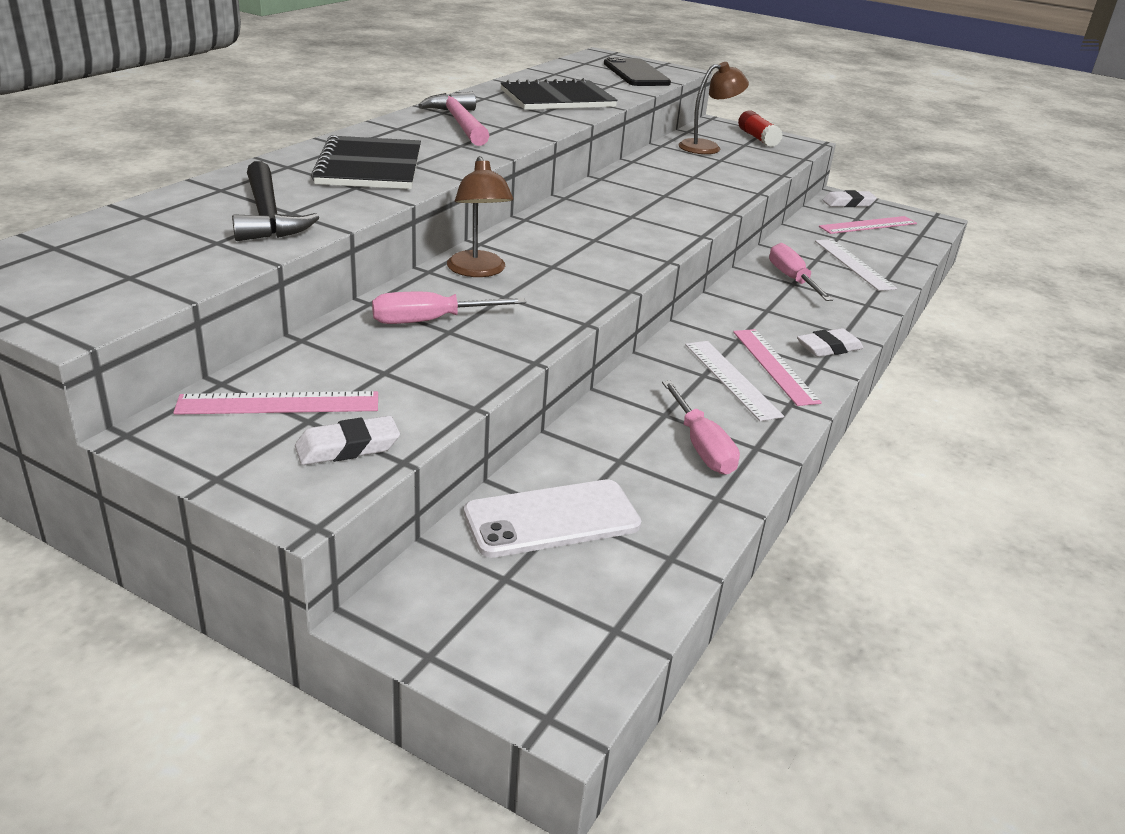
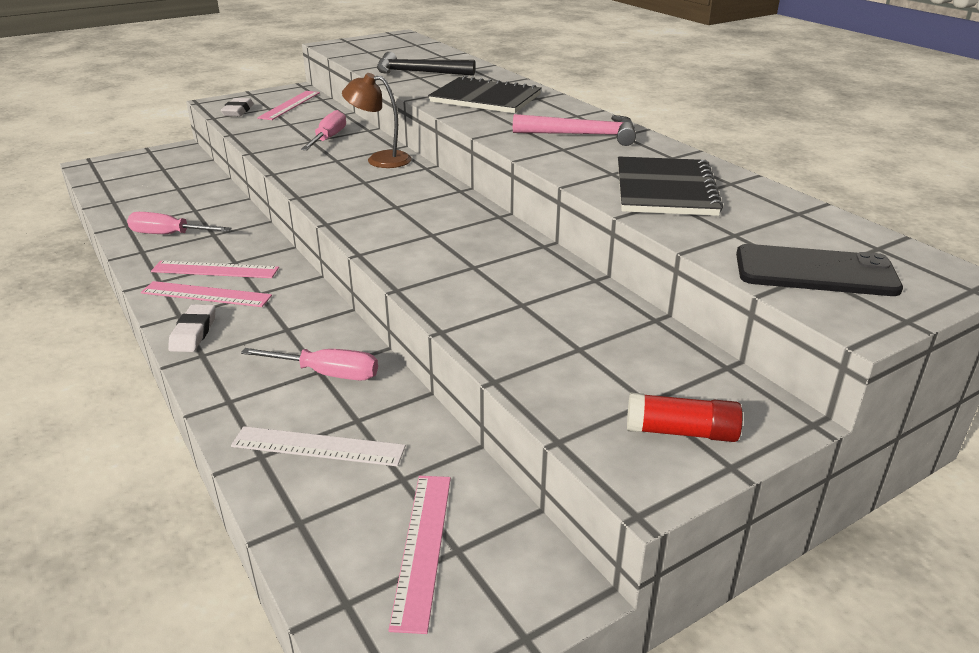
camera: 120 degrees right, 0 degrees up
(552, 519) = (180, 184): white phone -> none
(707, 147) = (638, 356): brown lamp -> none
(731, 379) = (215, 270): white ruler -> pink ruler
(848, 203) = (525, 580): white eraser -> none

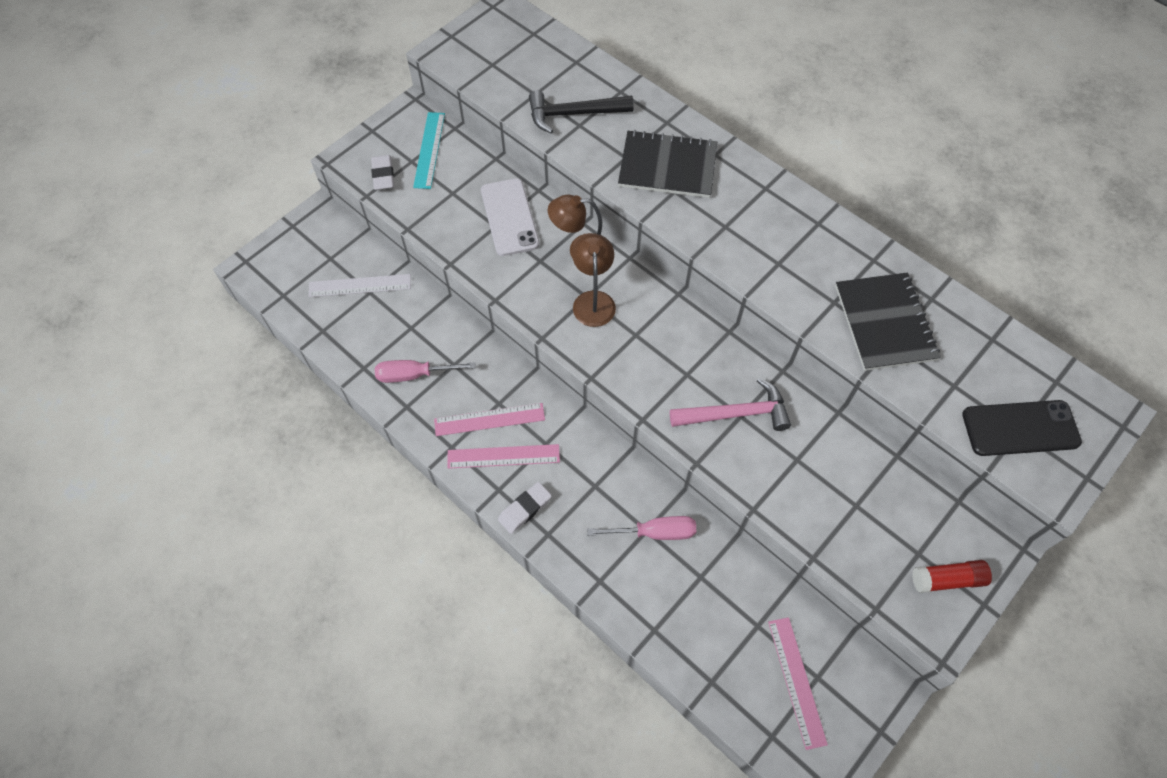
camera: 15 degrees left, 30 degrees up
(194, 333) = (525, 509): white eraser -> white eraser turned 60 degrees clockwise
(290, 105) = (429, 150): pink ruler -> turquoise ruler
(318, 446) = (688, 611): white ruler -> white ruler (360, 286)
(329, 138) = (509, 217): pink screwdriver -> white phone
(369, 184) = (593, 300): none -> brown lamp
(582, 135) = (785, 232): pink hammer -> pink hammer (735, 414)

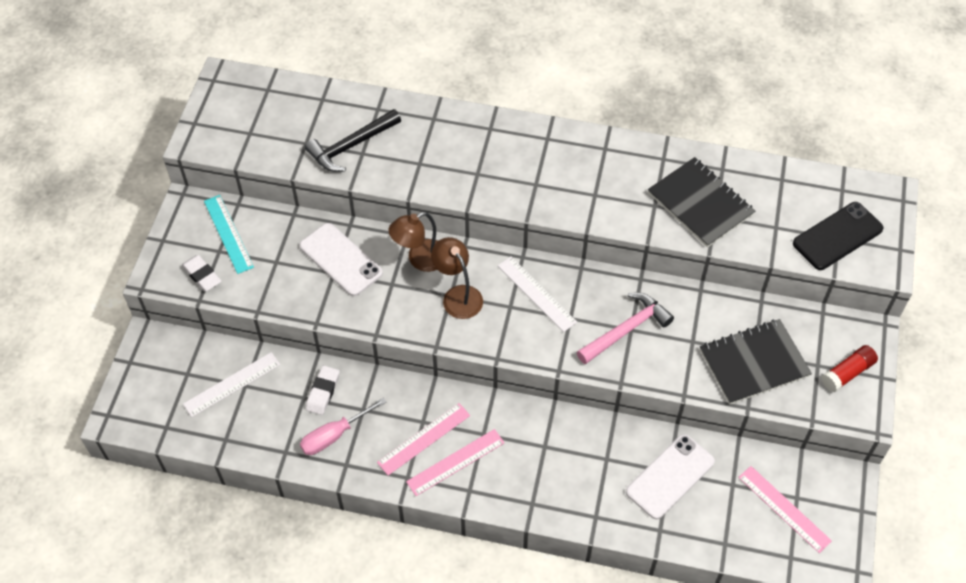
camera: 30 degrees left, 5 degrees down
(525, 509) = (501, 494): white eraser -> white eraser (323, 392)
(655, 532) = (614, 457): pink screwdriver -> none
(667, 166) = (458, 156): black notebook -> black notebook (754, 363)
(669, 335) = (536, 293): none -> white ruler
(698, 582) = (670, 476): none -> white phone

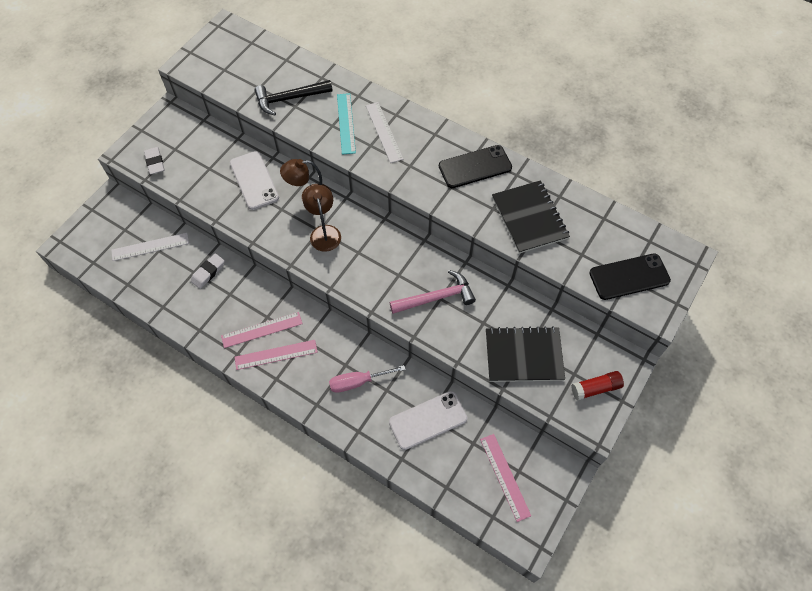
camera: 20 degrees right, 5 degrees up
(228, 234) = (187, 139): turquoise ruler -> turquoise ruler (346, 123)
(333, 436) = (200, 306): pink screwdriver -> pink screwdriver (357, 382)
(536, 293) = (382, 249): white ruler -> white ruler (384, 132)
(612, 163) = (475, 167): none -> black phone

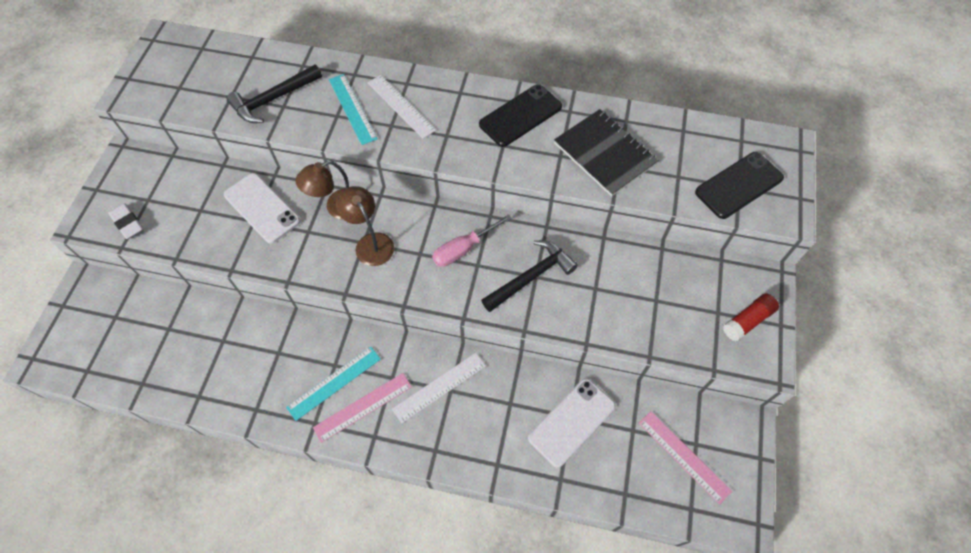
camera: 20 degrees left, 0 degrees up
(150, 247) = (156, 327): white ruler -> white ruler (439, 387)
(208, 272) = (242, 335): white eraser -> none
(262, 330) = (334, 382): pink ruler -> turquoise ruler
(357, 382) = (473, 406): pink screwdriver -> pink screwdriver (463, 249)
(436, 297) = (531, 277): pink hammer -> black hammer
(524, 355) = (655, 310): black notebook -> none

